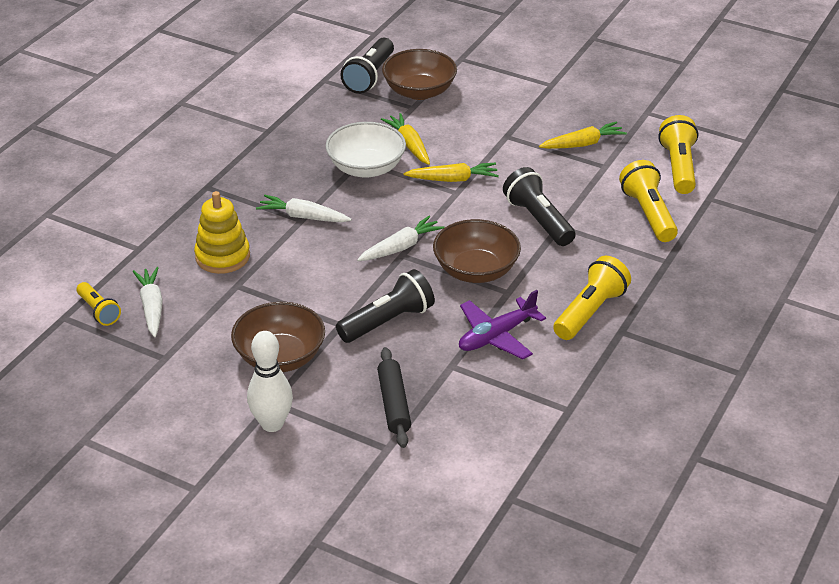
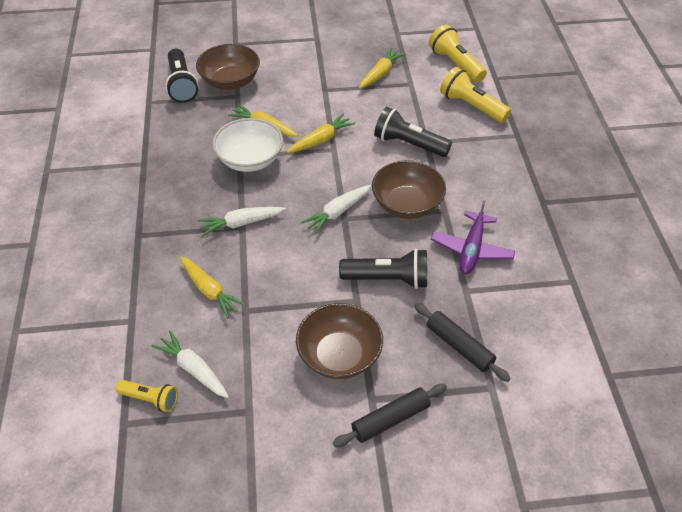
camera: 35 degrees left, 10 degrees up
(222, 256) = (209, 290): yellow stacking toy -> yellow carrot
(272, 424) = (390, 419): white bowling pin -> black rolling pin
(387, 321) = (387, 279): black flashlight -> black flashlight turned 75 degrees clockwise
(400, 247) = (337, 212): white carrot -> white carrot turned 150 degrees counterclockwise
(590, 311) = (510, 197): yellow flashlight -> none

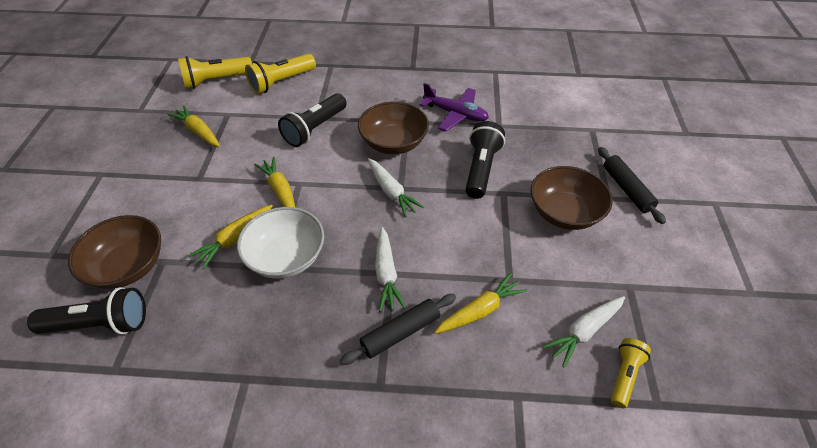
camera: 80 degrees left, 0 degrees up
(459, 346) = (554, 139): black rolling pin -> black rolling pin (400, 333)

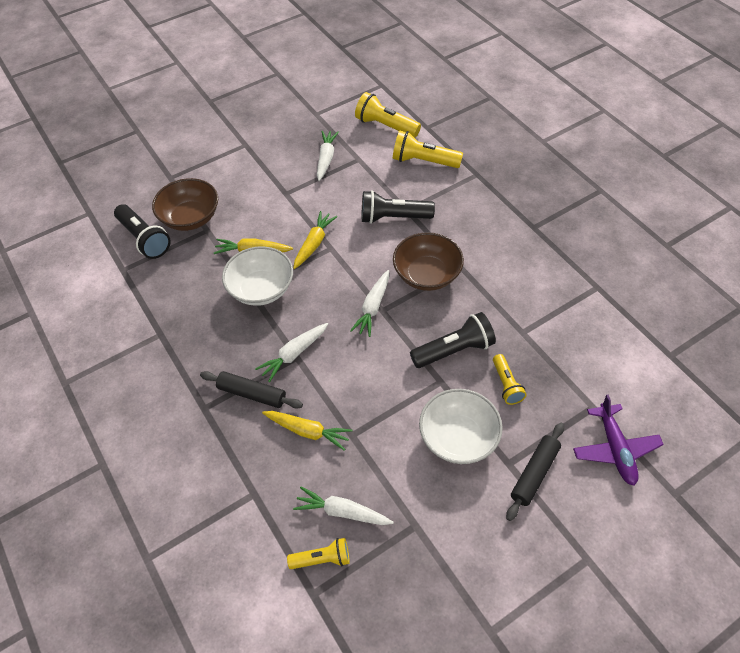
camera: 55 degrees right, 5 degrees up
(198, 132) = (326, 159): yellow carrot -> white carrot
(455, 114) = (504, 293): purple plane -> purple plane (615, 449)
(537, 159) = (506, 384): none -> yellow flashlight
(564, 213) = (458, 437): brown bowl -> white bowl

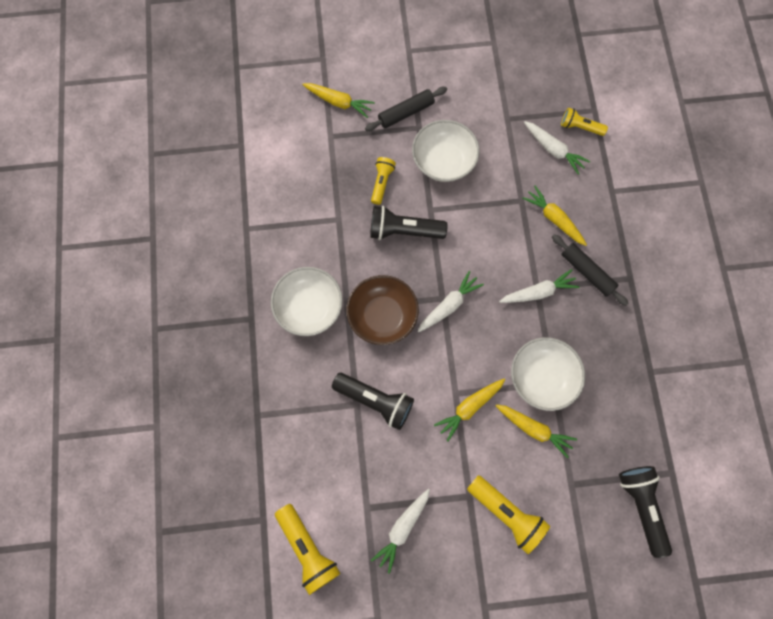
camera: 155 degrees left, 20 degrees up
(190, 218) = (584, 513): brown bowl -> none
(423, 161) = (299, 465): yellow flashlight -> yellow flashlight (506, 513)
(493, 254) = (309, 307): none -> white bowl
(615, 449) = (338, 102): purple plane -> yellow carrot

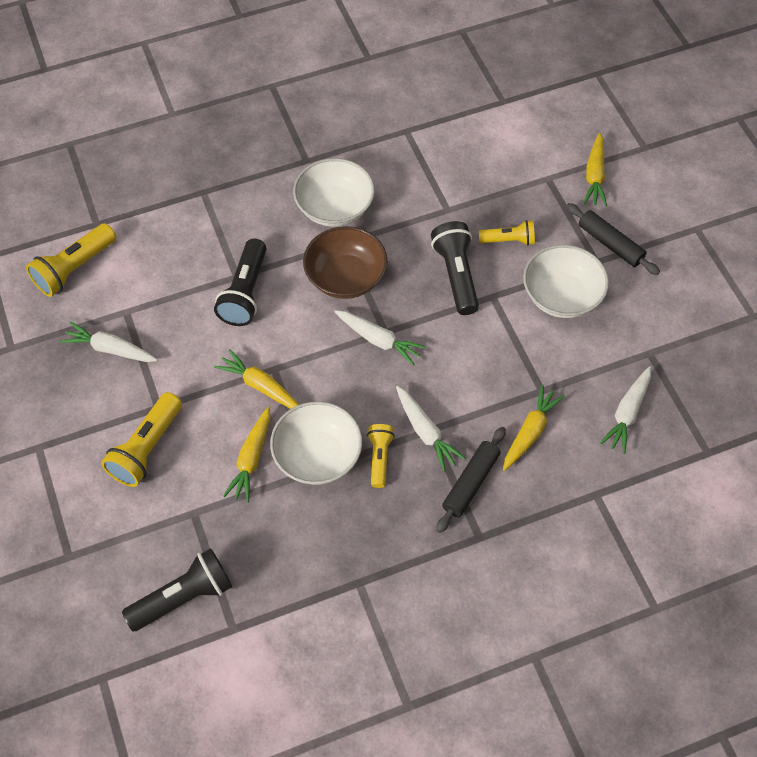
camera: 75 degrees right, 15 degrees down
(580, 127) = (674, 439): yellow flashlight -> yellow flashlight (379, 458)

